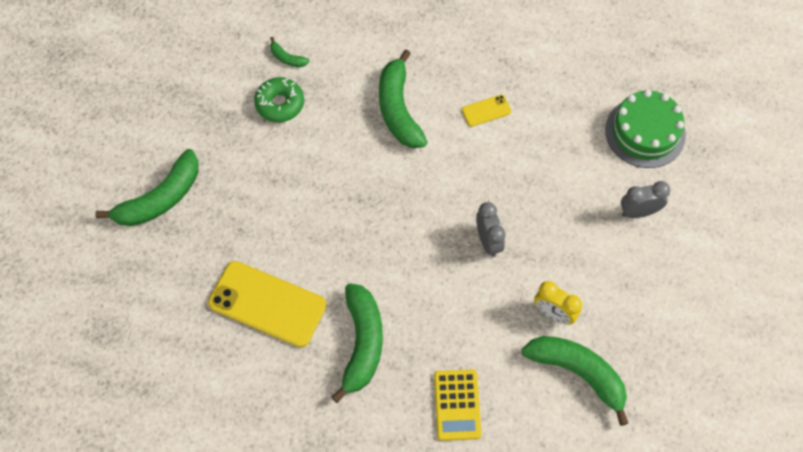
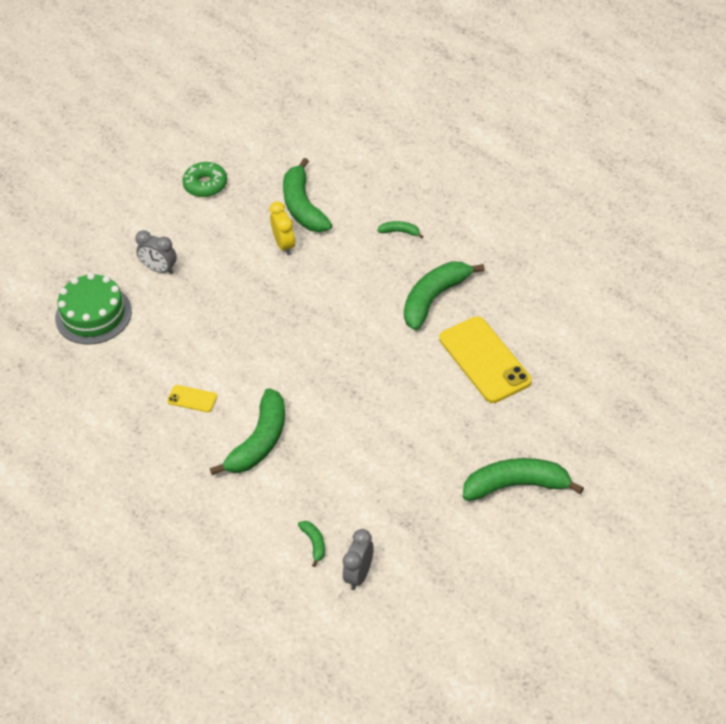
camera: 140 degrees left, 15 degrees down
(280, 104) = (354, 505): green donut -> green donut (205, 185)
(457, 405) = (400, 232): yellow calculator -> green banana
(488, 241) = (284, 310): grey clock -> grey clock (359, 575)

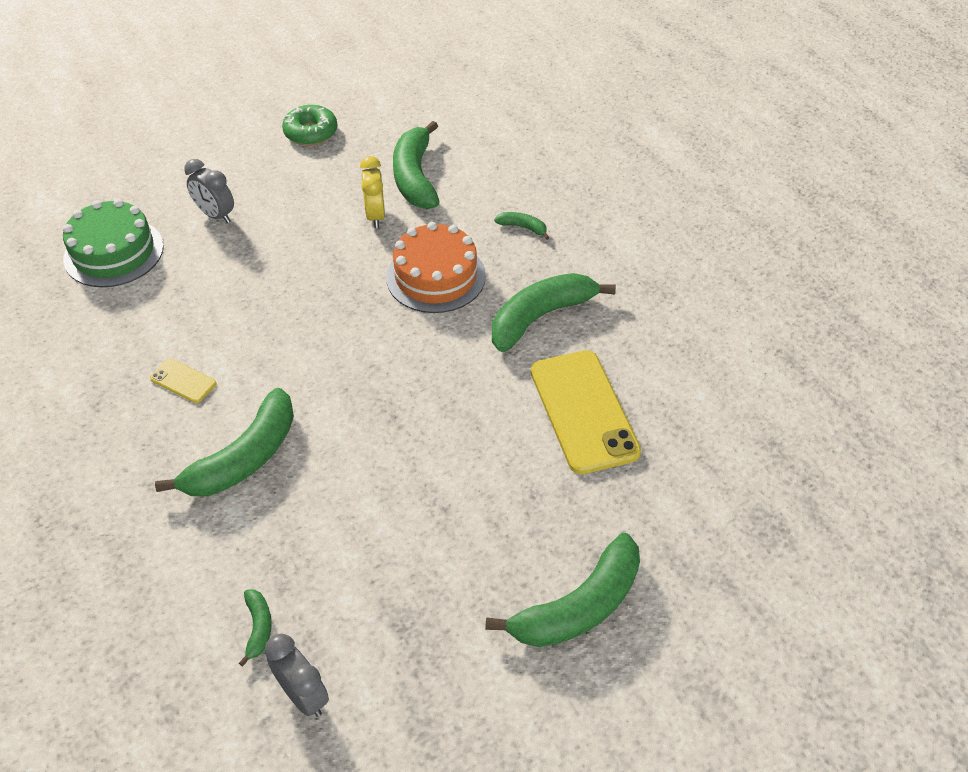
camera: 10 degrees right, 0 degrees up
(347, 284) = (435, 276): none -> orange cake
(359, 575) = (303, 695): grey clock -> grey clock turned 105 degrees clockwise
(516, 485) = (578, 606): green banana -> green banana turned 135 degrees clockwise

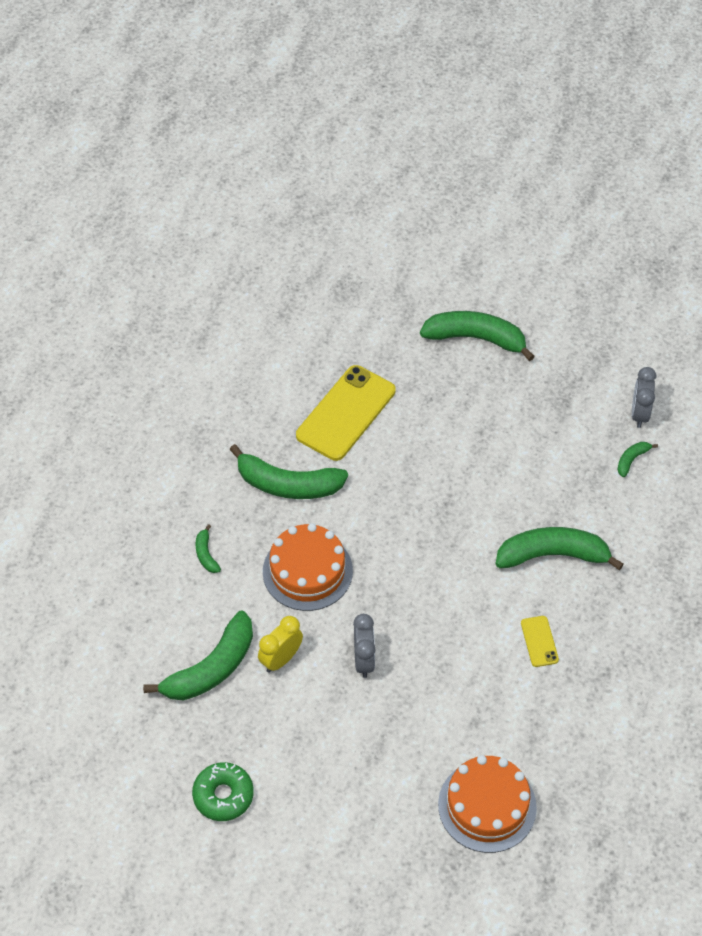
camera: 130 degrees left, 5 degrees up
(114, 252) = (487, 806): green cake -> orange cake
(216, 215) = (383, 772): grey clock -> grey clock (364, 660)

